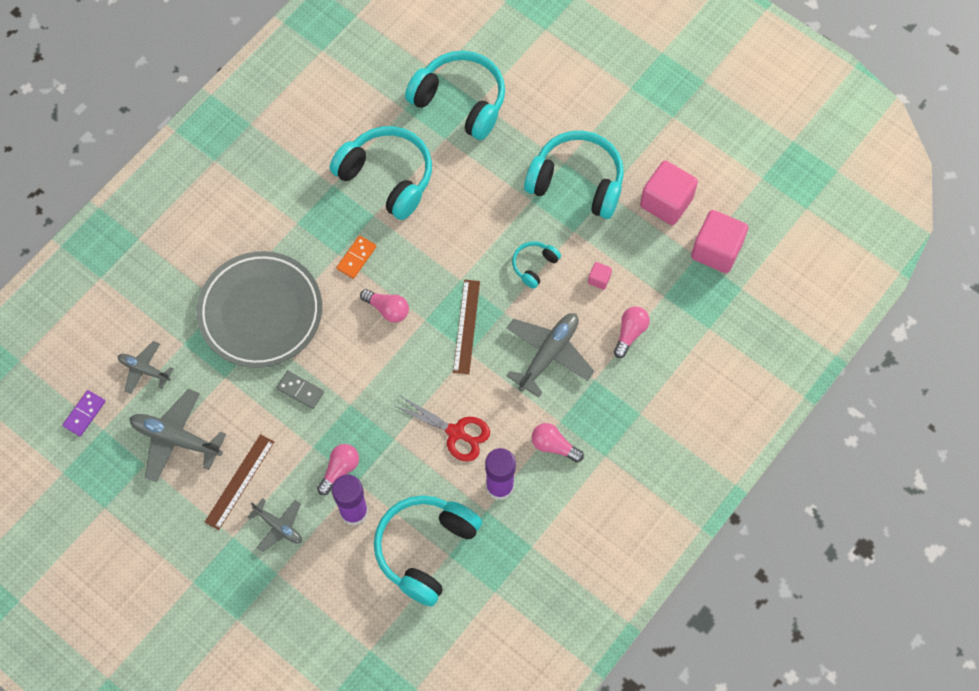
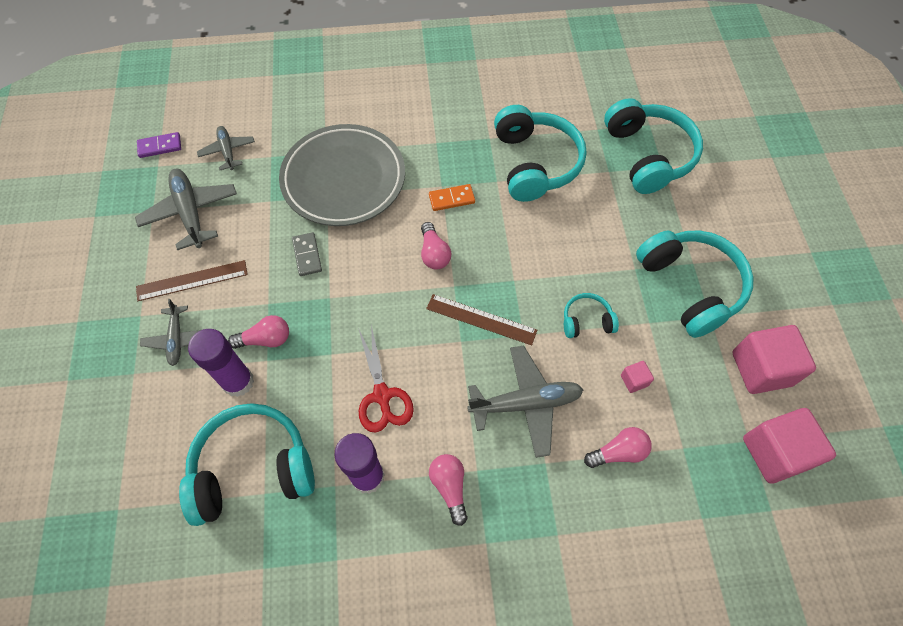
camera: 45 degrees right, 5 degrees down
(466, 326) = (481, 319): brown ruler -> brown ruler turned 60 degrees clockwise

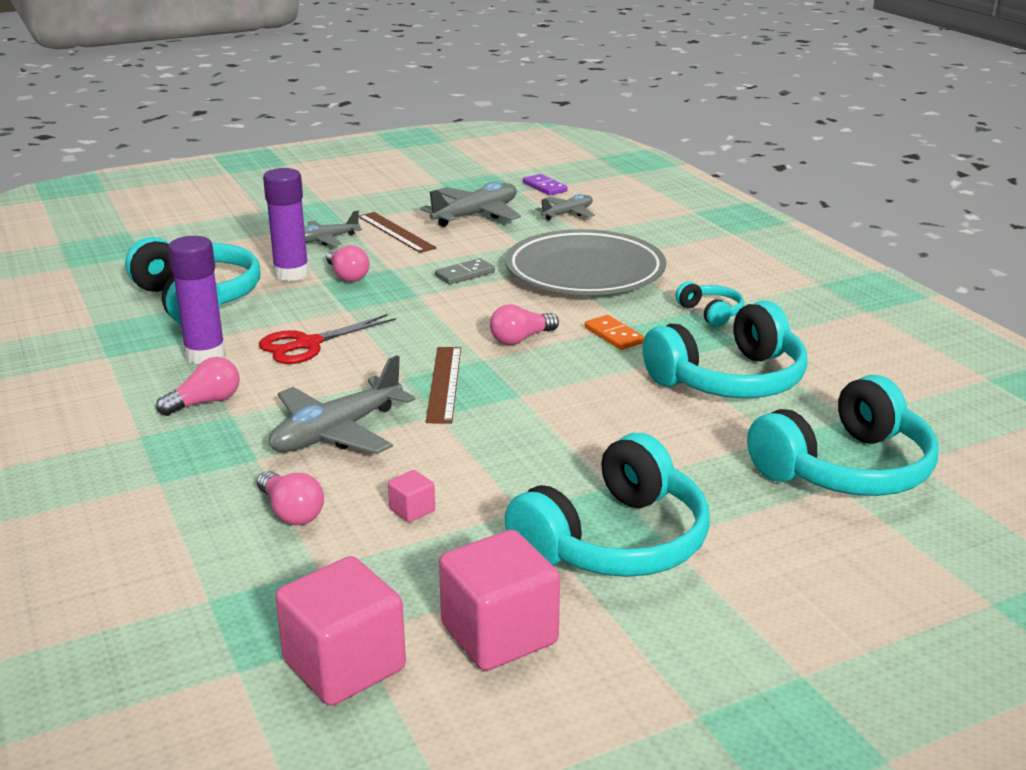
camera: 70 degrees right, 35 degrees down
(526, 403) = (336, 432): grey plane -> grey plane turned 75 degrees clockwise
(586, 321) = (489, 458): turquoise headphones -> turquoise headphones (711, 313)

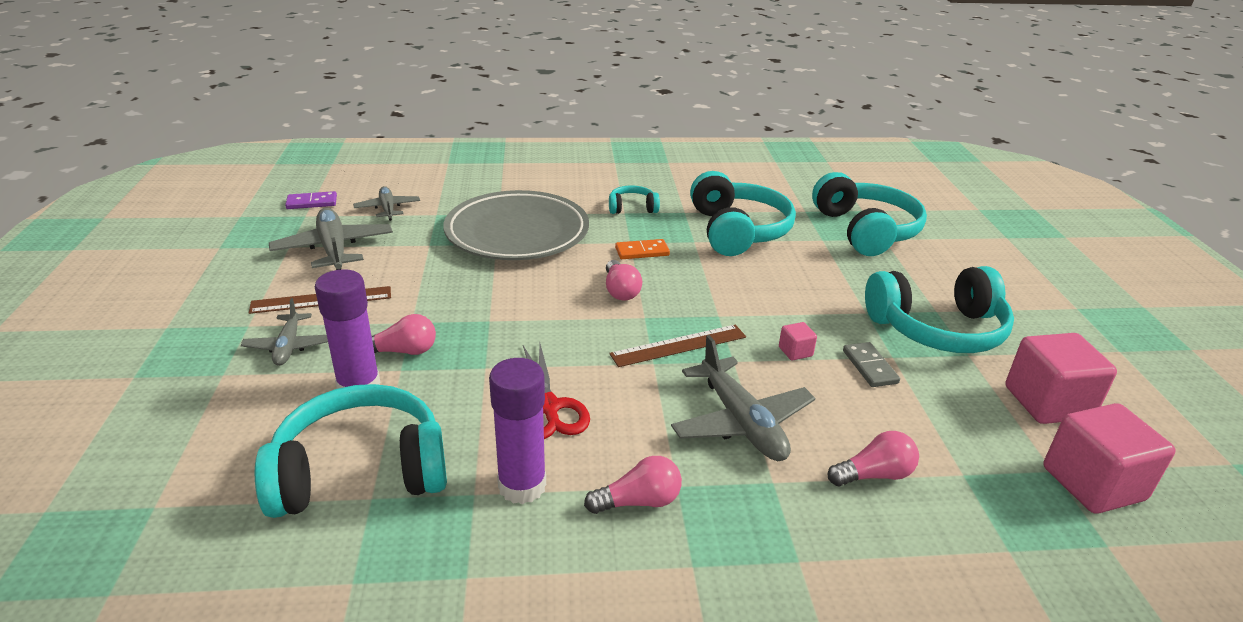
camera: 70 degrees left, 5 degrees up
(205, 402) = (638, 501): pink light bulb -> pink light bulb turned 90 degrees clockwise
(412, 510) = (883, 406): pink cube -> pink cube (795, 352)
(444, 384) = (679, 346): brown ruler -> brown ruler turned 45 degrees counterclockwise
(465, 274) = (466, 286): grey domino -> grey domino (869, 367)
(615, 541) = (937, 329): turquoise headphones -> turquoise headphones turned 105 degrees clockwise

